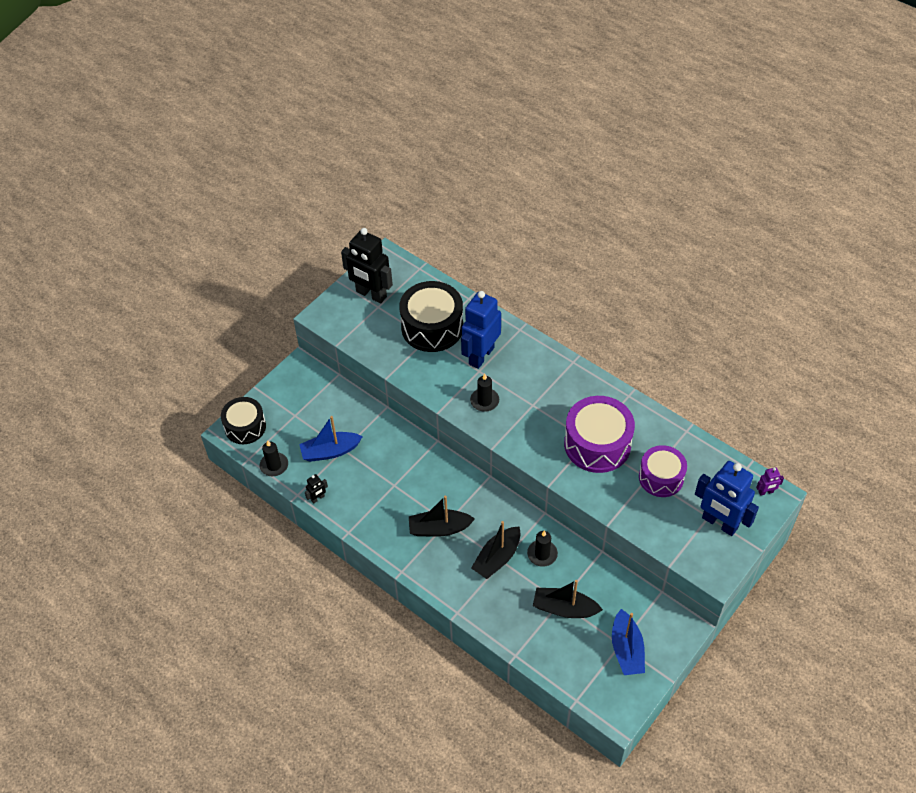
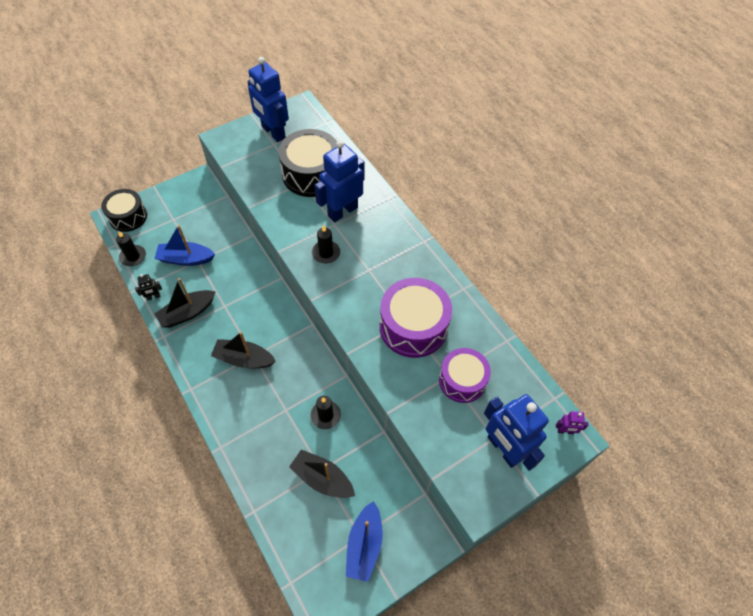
camera: 15 degrees right, 5 degrees up
(371, 294) = (273, 132): black robot -> blue robot
(497, 558) = (282, 405): black boat -> black boat (187, 313)

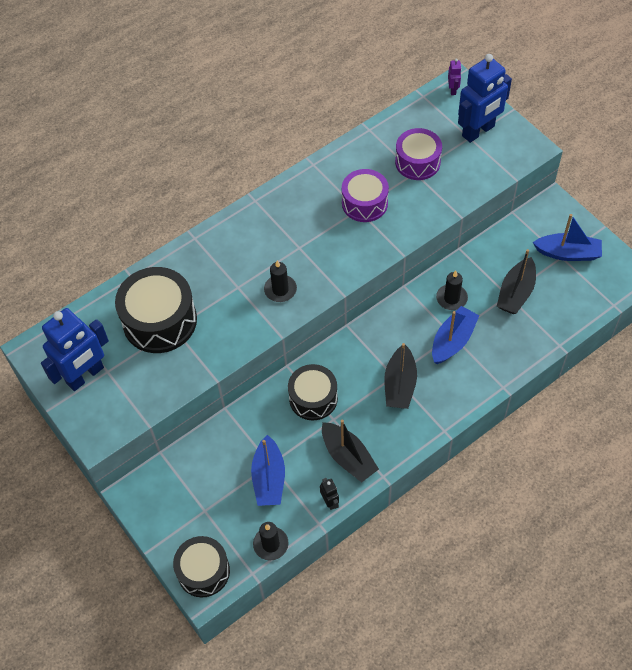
camera: 90 degrees left, 0 degrees up
(247, 293) = (313, 398): none -> black drum
(279, 409) = (453, 341): none -> blue boat
(342, 211) = (217, 281): blue robot -> none
(413, 327) = (364, 203): purple drum -> purple drum, size x0.66

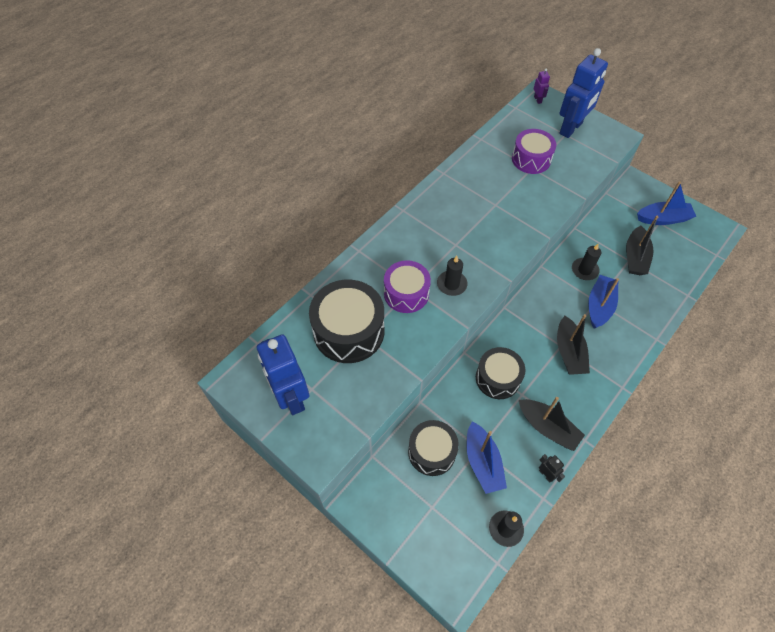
camera: 15 degrees left, 0 degrees up
(85, 375) = (291, 397): blue robot -> blue robot turned 120 degrees clockwise
(203, 571) = (450, 571): black drum -> black drum (432, 452)
(364, 203) = (499, 199): purple drum -> purple drum (406, 293)

